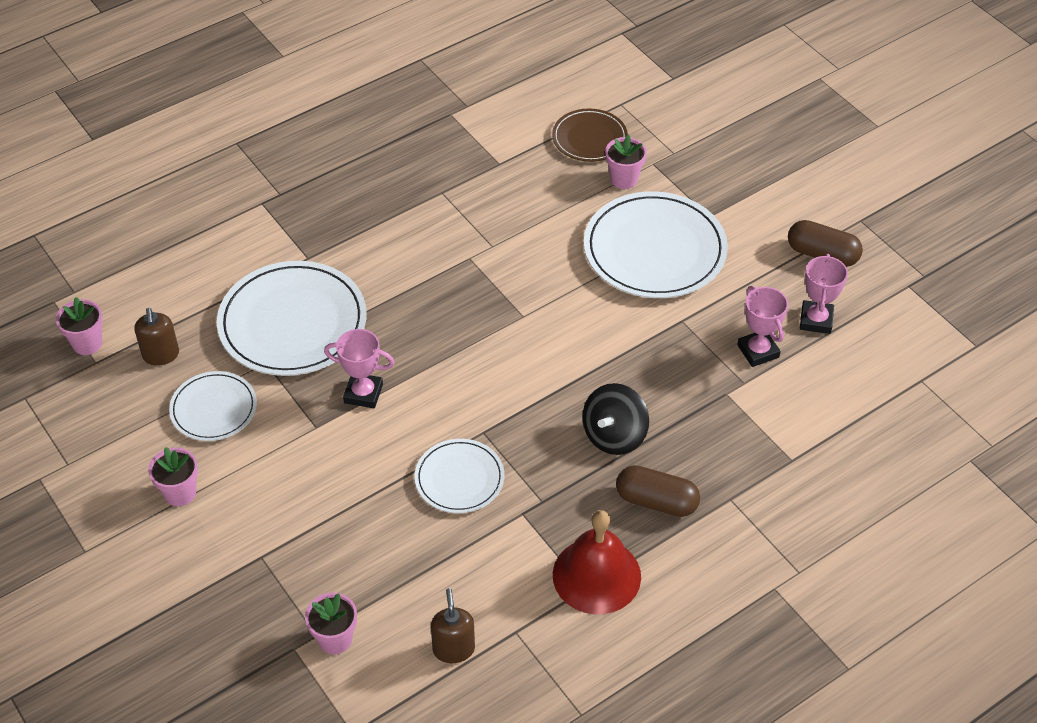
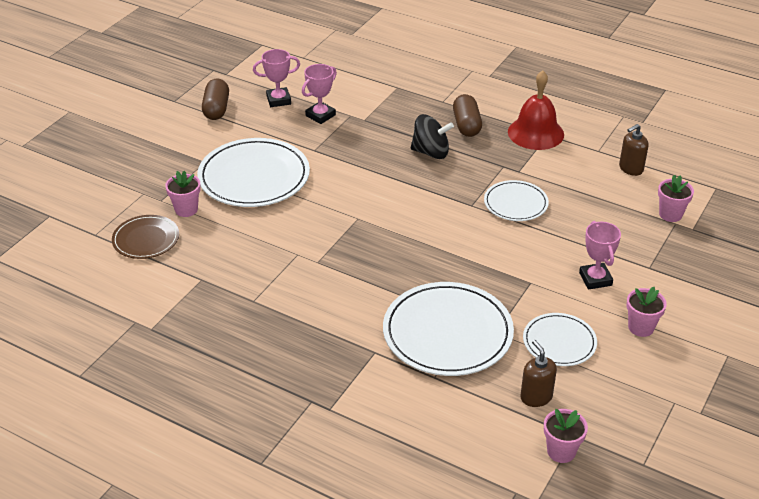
camera: 115 degrees left, 10 degrees down
(161, 355) = (536, 397): brown soap dispenser -> brown soap dispenser turned 75 degrees counterclockwise
(363, 393) = (484, 270): pink trophy -> pink trophy (595, 279)

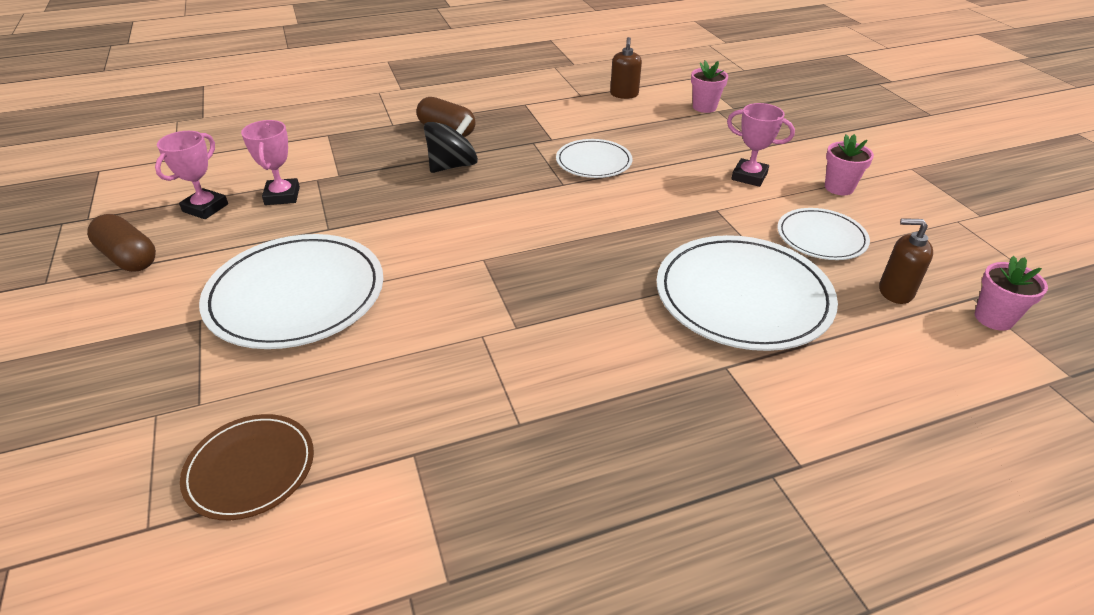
camera: 50 degrees left, 0 degrees up
(186, 209) = (257, 388): pink flower pot -> none
(535, 133) = (513, 107): red bell -> none

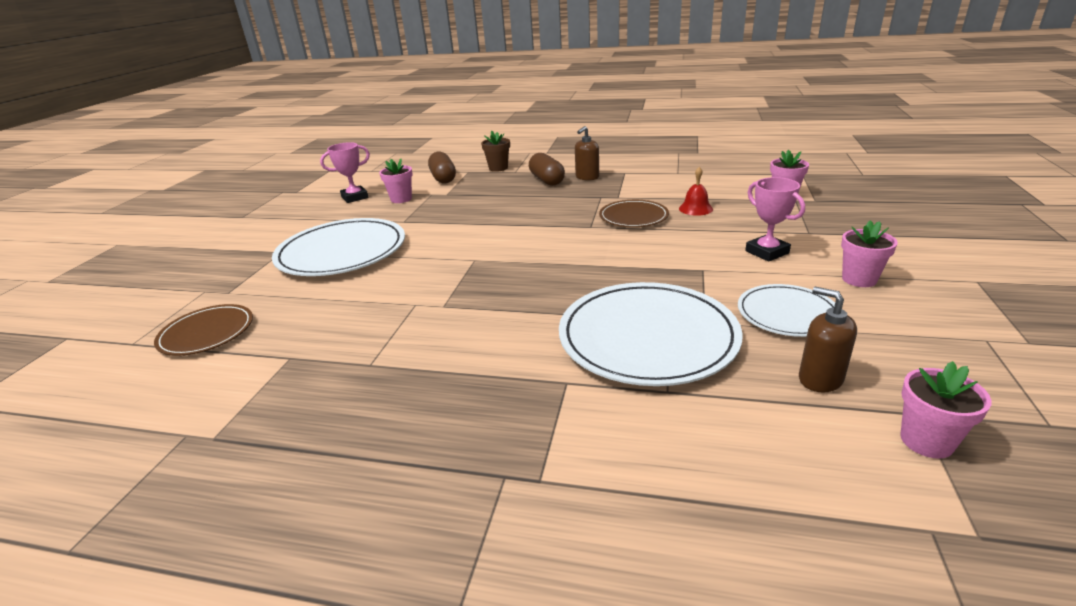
camera: 35 degrees right, 10 degrees down
(129, 258) = (289, 214): brown capsule -> brown capsule (443, 178)
(282, 196) = (401, 199): pink trophy -> pink flower pot
(364, 123) = (498, 168): none -> brown flower pot
(452, 166) = (524, 201): black spinning top -> none
(593, 162) = (633, 217): white plate -> brown plate
(624, 94) = (717, 177): brown soap dispenser -> brown soap dispenser (587, 177)
(642, 139) = (695, 208): none -> red bell

